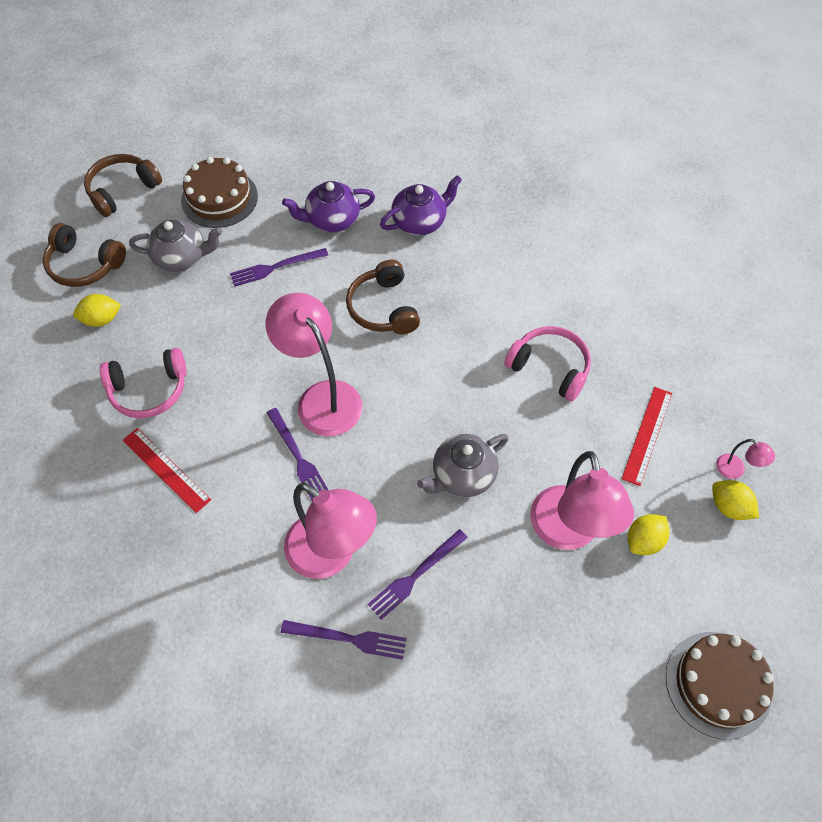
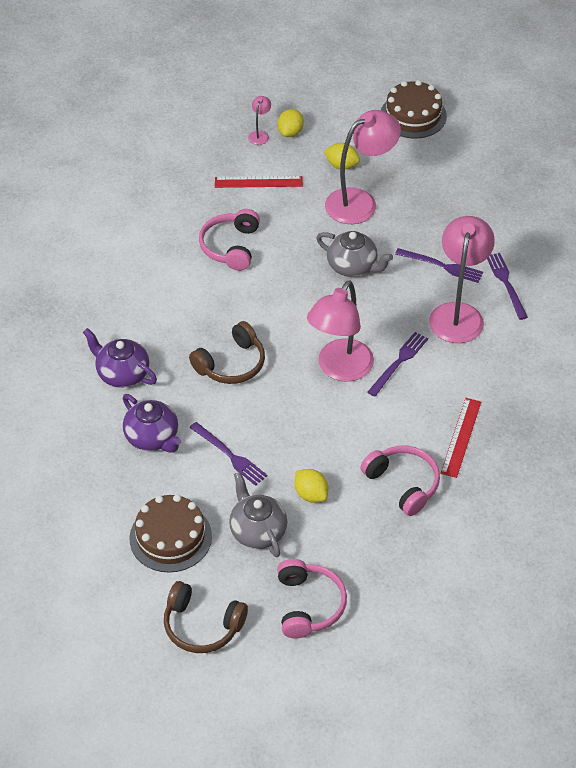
camera: 115 degrees left, 10 degrees down
(84, 265) = (308, 605): brown headphones -> pink headphones
(101, 319) = (358, 556): yellow lemon -> yellow lemon (311, 494)

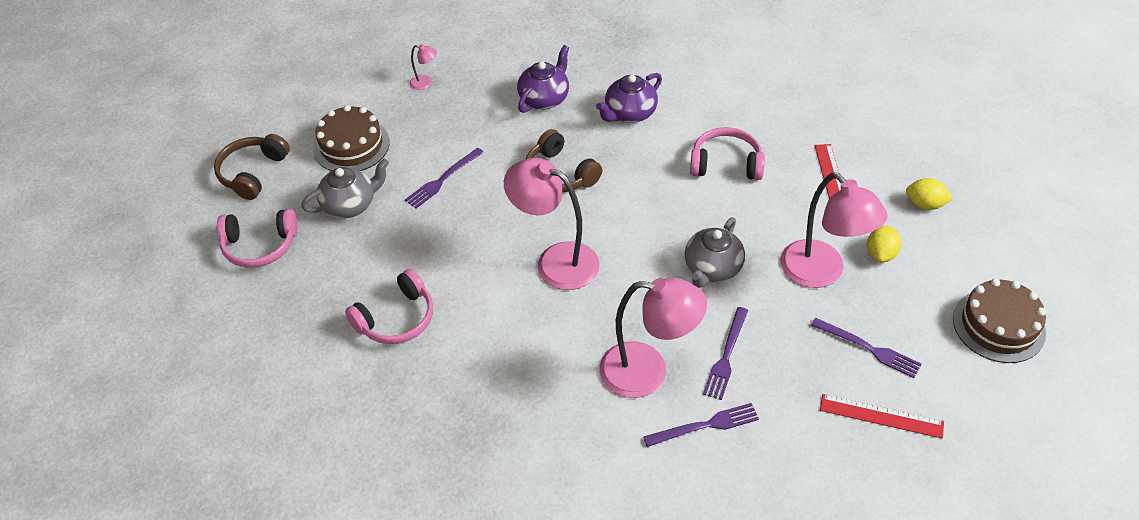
camera: 90 degrees right, 0 degrees up
(152, 438) = (466, 125): purple teapot -> purple teapot (629, 113)
(260, 134) = (912, 178): pink lamp -> pink lamp (425, 83)
(311, 494) = (390, 243): yellow lemon -> none
(399, 362) = (567, 314): purple fork -> purple fork (868, 348)
(461, 437) = (457, 372): red ruler -> red ruler (881, 416)

